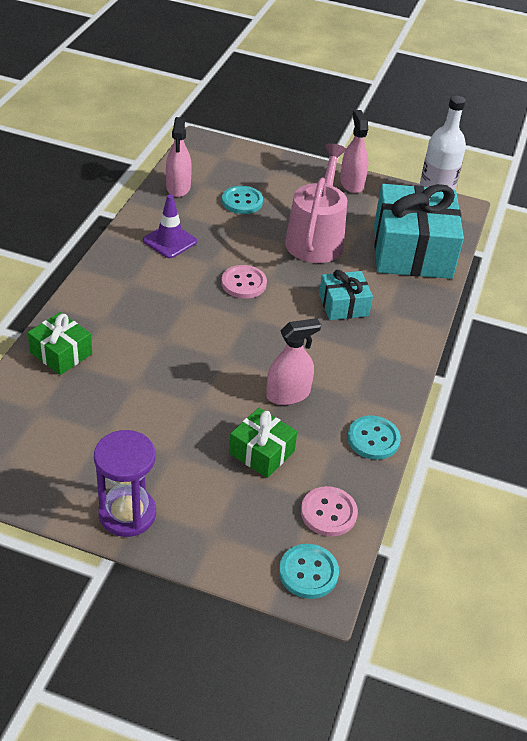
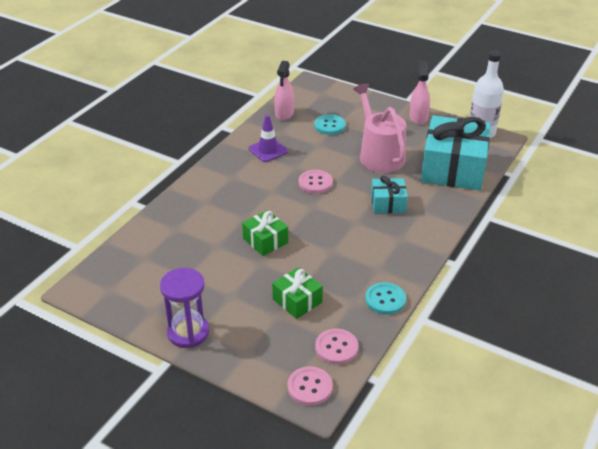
camera: 15 degrees right, 5 degrees down
(61, 353) = (170, 221): green gift -> green gift (265, 241)
(288, 394) = (328, 262): pink spray bottle -> none
(308, 572) = (310, 387): turquoise button -> pink button
(316, 239) = (379, 155): pink watering can -> pink watering can turned 45 degrees counterclockwise

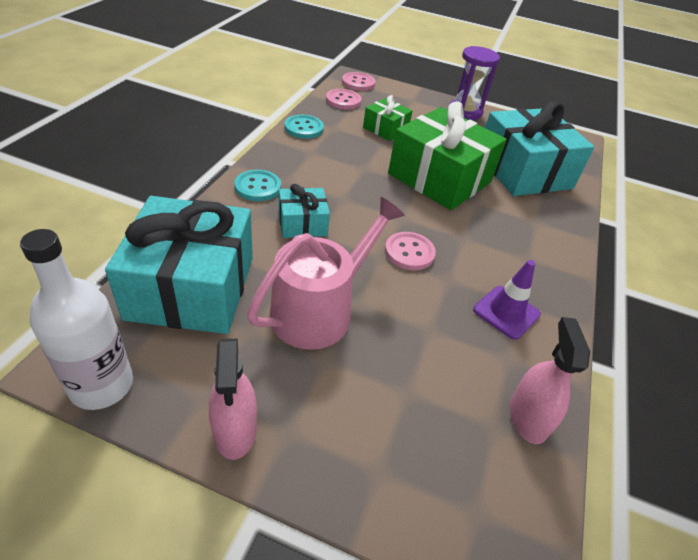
camera: 165 degrees right, 5 degrees up
(178, 248) = (523, 171): none -> turquoise gift
(265, 241) = (439, 178): green gift -> green gift, size x2.04
(329, 126) = (424, 384): turquoise button -> turquoise button (258, 187)
(379, 155) = (319, 310): pink watering can -> pink watering can turned 105 degrees counterclockwise

